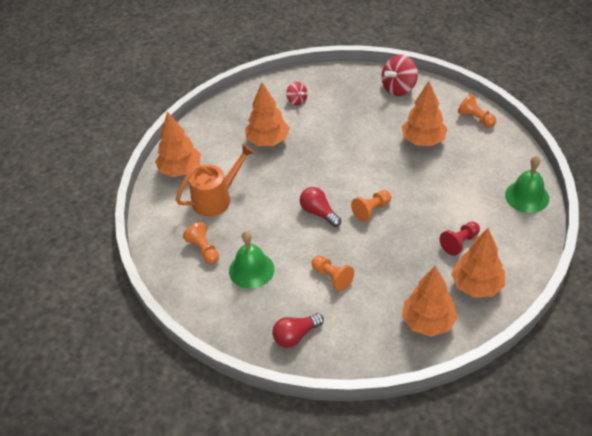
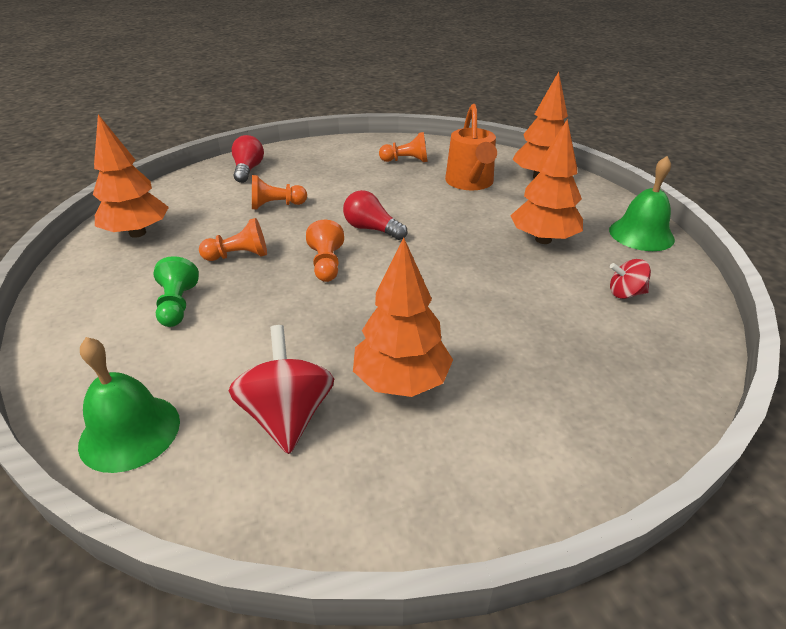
camera: 120 degrees right, 10 degrees down
(251, 270) = (349, 173): green bell -> green bell (641, 234)
(319, 213) = (372, 229): red light bulb -> red light bulb turned 135 degrees counterclockwise
(399, 88) = (586, 433): red spinning top -> red spinning top (287, 416)
(459, 243) = (177, 305): red pawn -> green pawn
(476, 118) = (386, 503): orange pawn -> orange pawn (239, 256)
(476, 286) = (110, 284): orange tree -> none

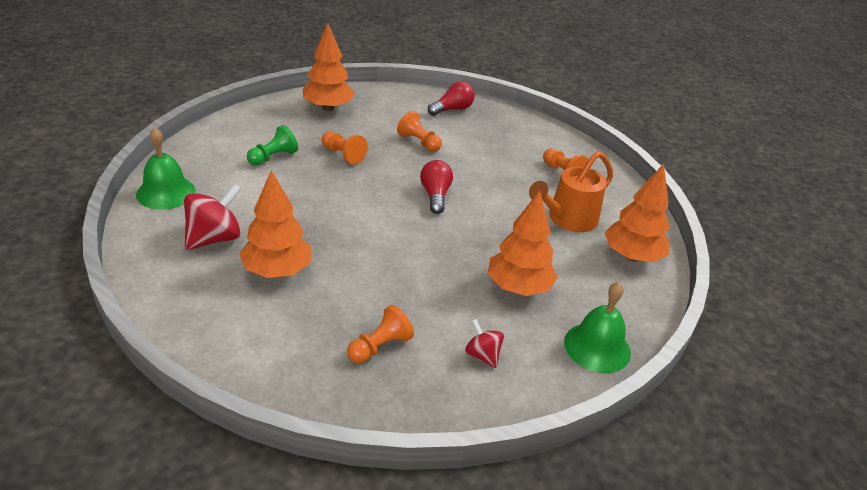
camera: 50 degrees right, 0 degrees up
(326, 264) = (370, 193): orange pawn -> orange pawn (380, 346)

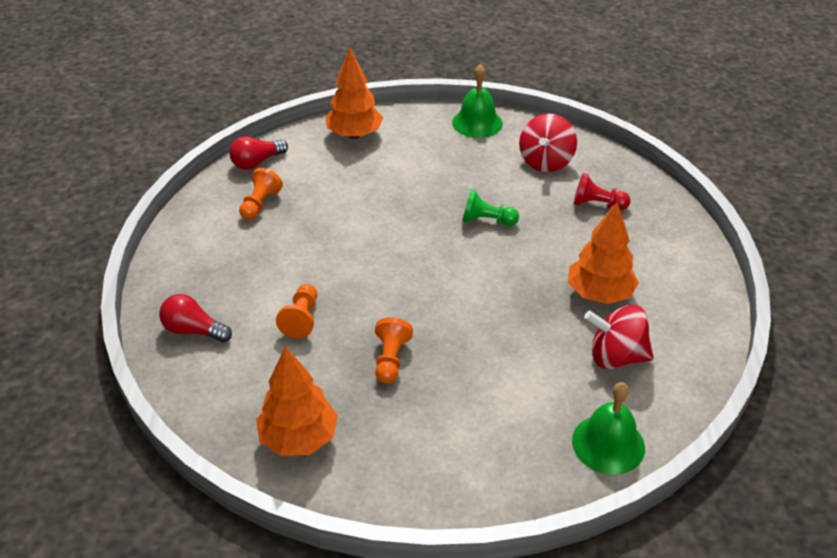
camera: 120 degrees left, 5 degrees up
(273, 157) = (456, 410): green pawn -> green pawn (486, 221)
(380, 346) = (597, 204): orange pawn -> red pawn
(435, 195) = (389, 262): red light bulb -> red light bulb (257, 162)
(482, 355) = (545, 162): red spinning top -> red spinning top, size x1.76
(518, 287) = (459, 171): orange tree -> none
(567, 220) = (339, 178): orange watering can -> none

